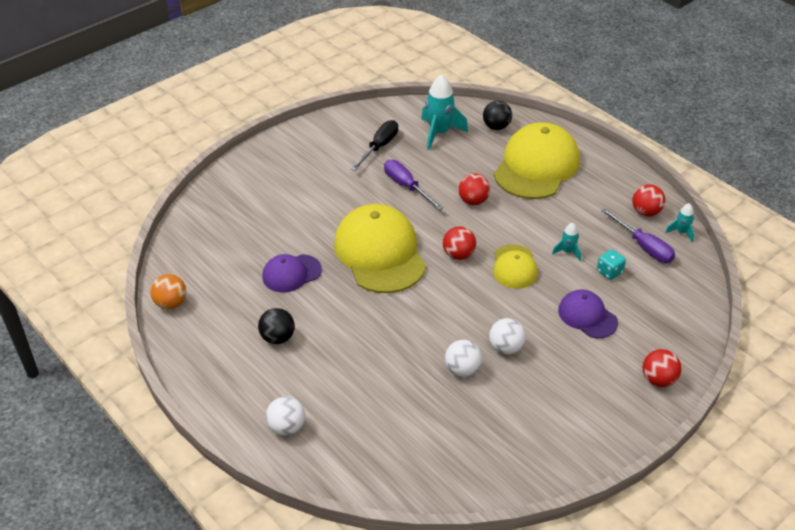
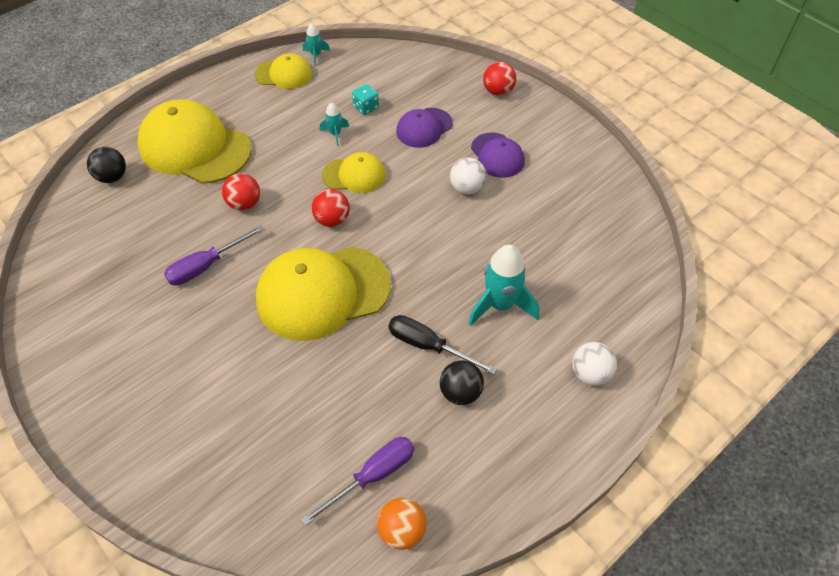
camera: 90 degrees left, 10 degrees up
(291, 273) = (352, 385): purple cap -> purple cap (497, 155)
(379, 147) = (119, 295): black screwdriver -> black screwdriver (428, 346)
(439, 133) = (108, 232): turquoise rocket -> turquoise rocket (500, 305)
(462, 370) = (497, 222): white ball -> none
(643, 246) = (333, 81): purple screwdriver -> purple screwdriver (373, 476)
(646, 212) = (284, 74): red ball -> yellow cap

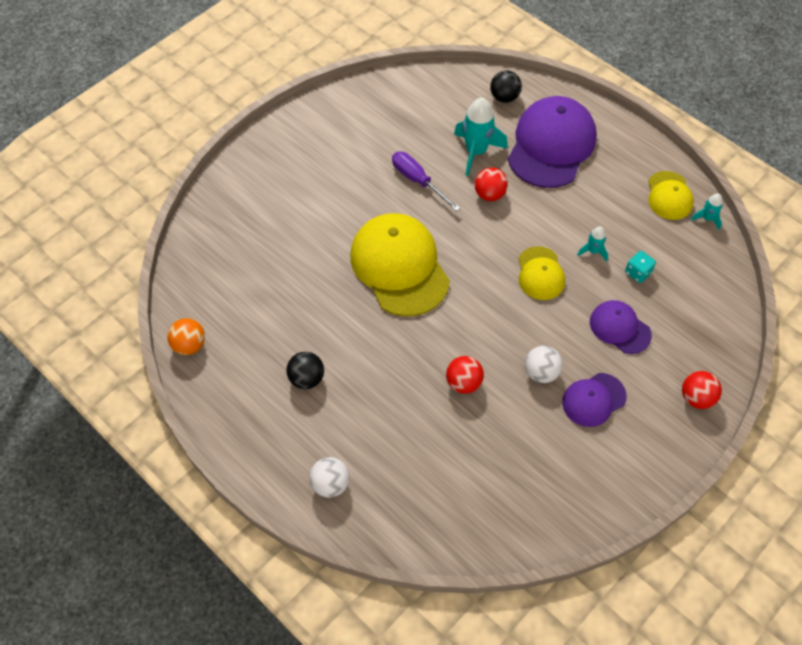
camera: 85 degrees right, 5 degrees up
(195, 147) = (551, 145): yellow cap -> purple cap
(332, 220) = (481, 263): red ball -> red ball (463, 383)
(373, 476) = (232, 322): purple screwdriver -> none
(428, 346) = (351, 351): black screwdriver -> none
(500, 305) = (400, 407): turquoise rocket -> turquoise rocket (476, 152)

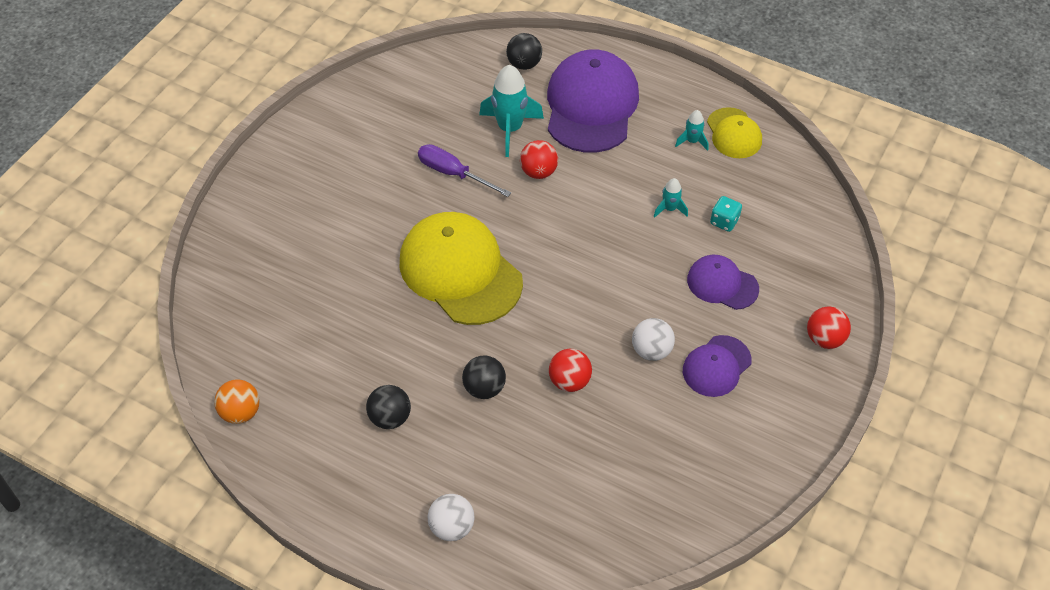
camera: 15 degrees left, 5 degrees down
(391, 372) = (484, 388): none -> black ball
(540, 273) = (619, 245): yellow cap -> none
(707, 218) = (780, 149): turquoise rocket -> turquoise rocket (692, 141)

